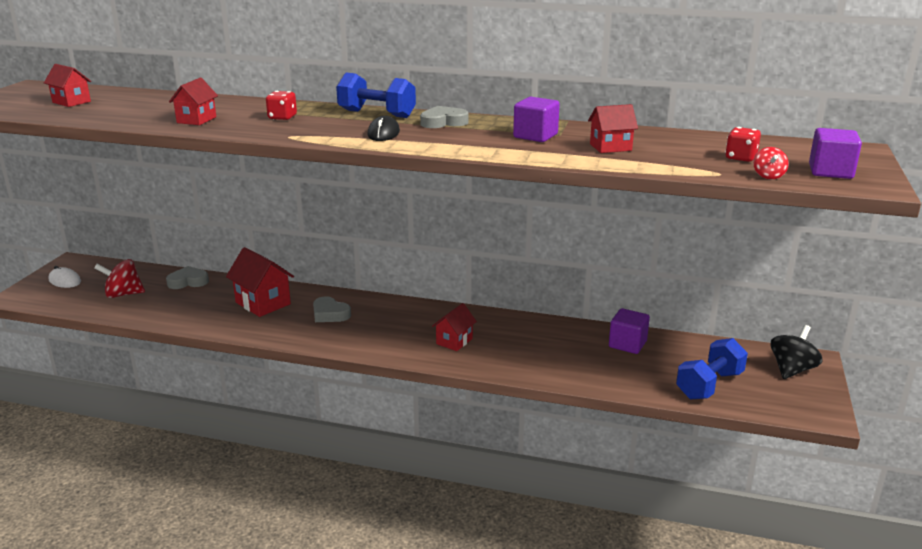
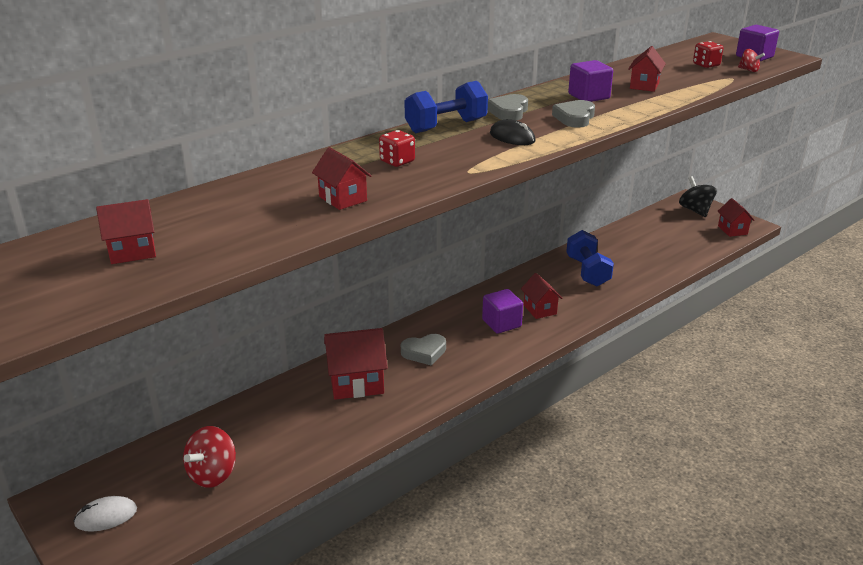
camera: 55 degrees left, 5 degrees up
(188, 281) = (242, 418): grey heart -> grey heart (574, 118)
(627, 344) = (613, 246): purple cube -> purple cube (501, 323)
(709, 385) = (691, 242): blue dumbbell -> blue dumbbell (587, 272)
(784, 405) = (732, 230): none -> red house

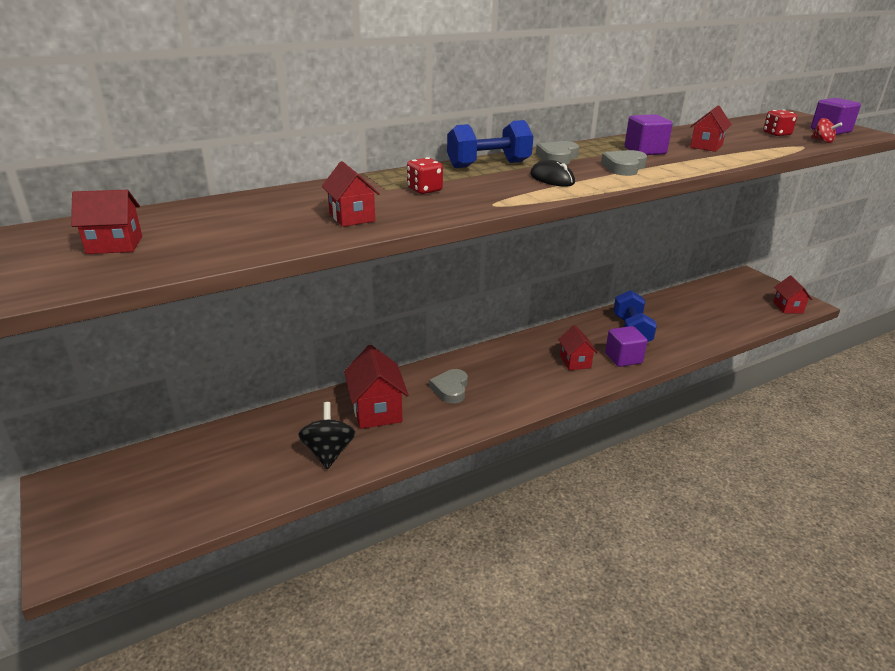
camera: 10 degrees right, 0 degrees up
(106, 516) = (97, 508): white mouse -> none
(213, 474) = (211, 481): red spinning top -> none
(356, 383) = (377, 410): red house -> red house turned 75 degrees clockwise
(424, 352) = (450, 389): grey heart -> grey heart turned 105 degrees clockwise
(501, 323) = (534, 370): purple cube -> purple cube (623, 358)
(695, 210) = (752, 285): black spinning top -> black spinning top (328, 452)

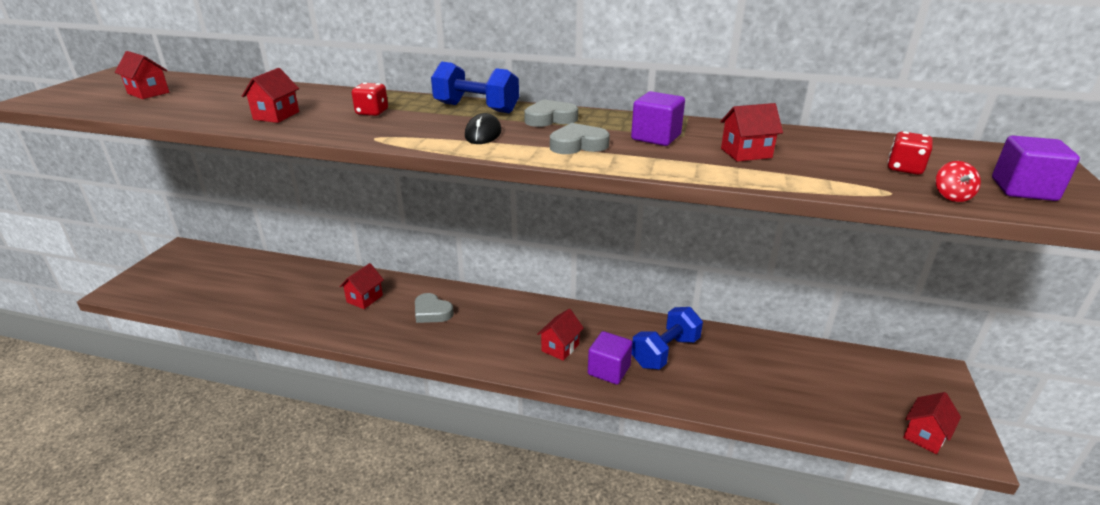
camera: 45 degrees right, 0 degrees up
(328, 452) = (296, 308): black spinning top -> none
(377, 410) = (364, 299): red house -> red house, size x0.62
(450, 389) = (432, 312): grey heart -> grey heart turned 105 degrees counterclockwise

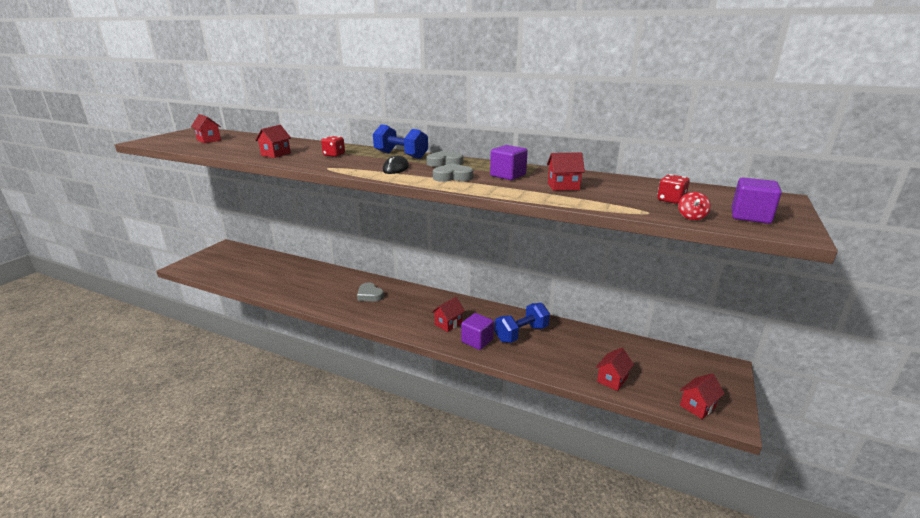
camera: 10 degrees right, 5 degrees down
(364, 299) = (329, 283): red house -> red house (612, 380)

